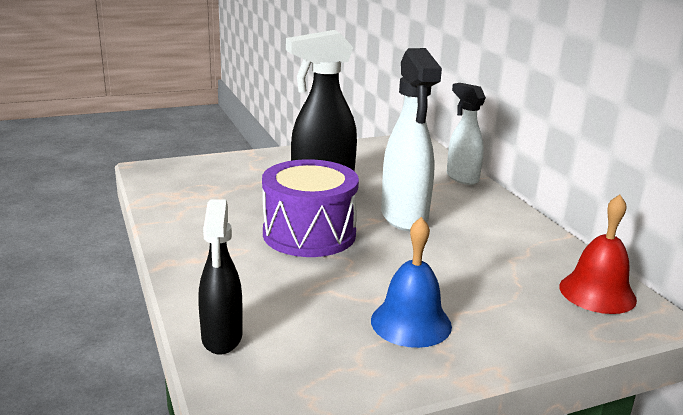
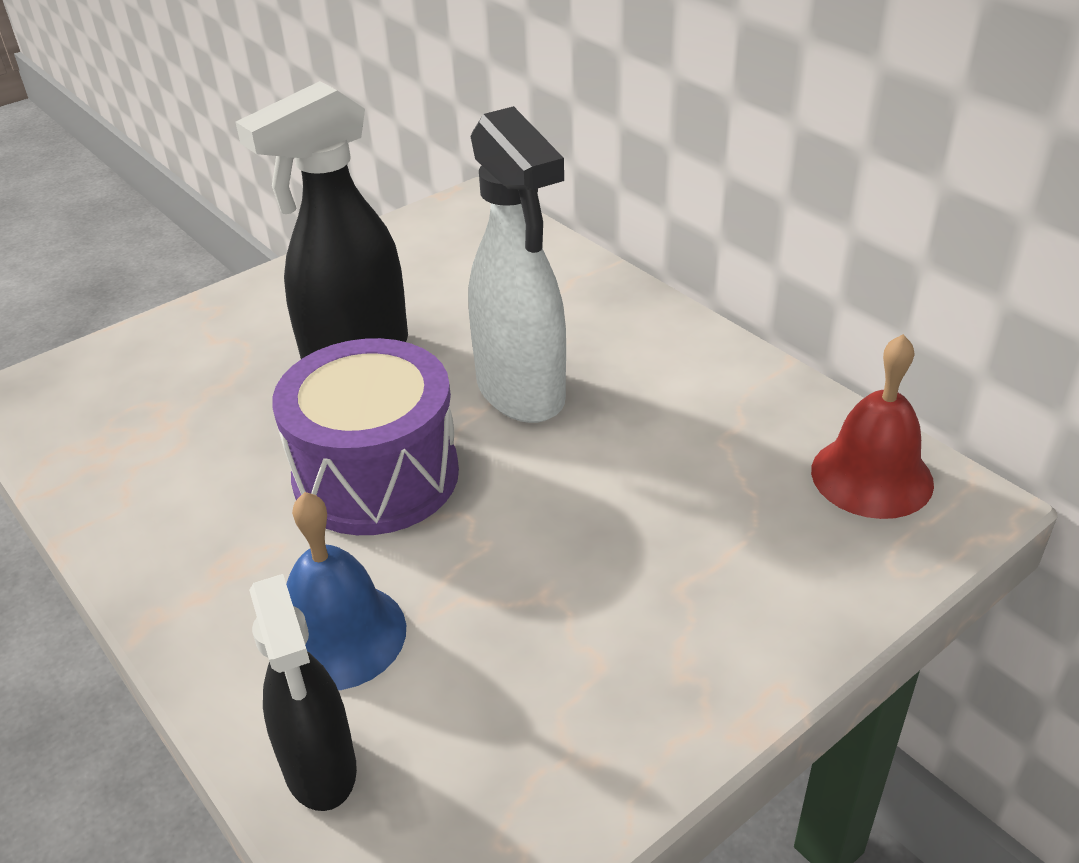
camera: 15 degrees left, 15 degrees up
(411, 322) = (617, 631): blue bell -> blue bell (338, 635)
(462, 178) = (581, 273): white spray bottle -> none

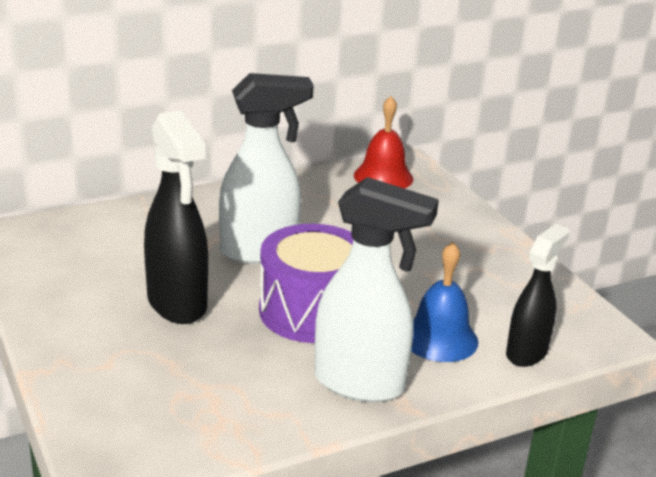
camera: 80 degrees left, 10 degrees down
(198, 560) = (361, 384): none -> white spray bottle
(320, 769) = (527, 353): black spray bottle -> black spray bottle turned 45 degrees counterclockwise

